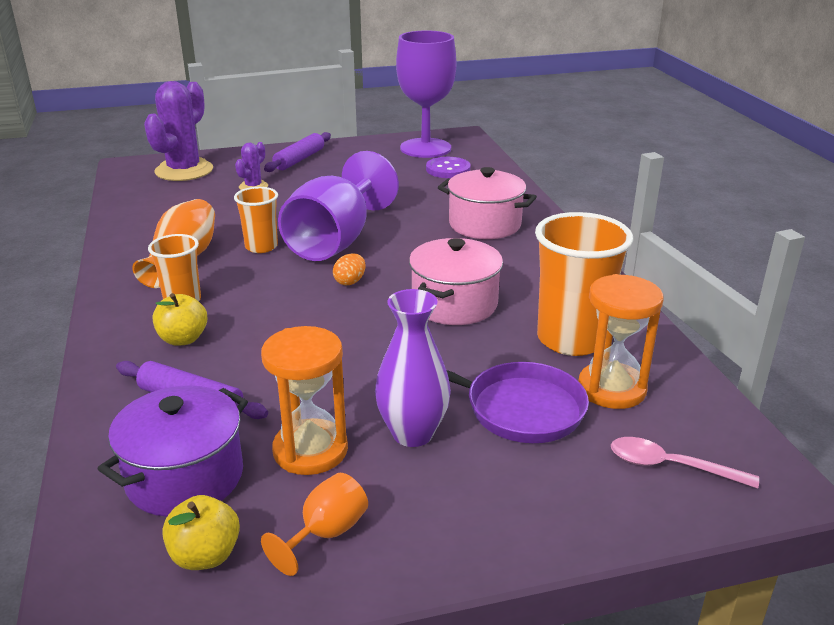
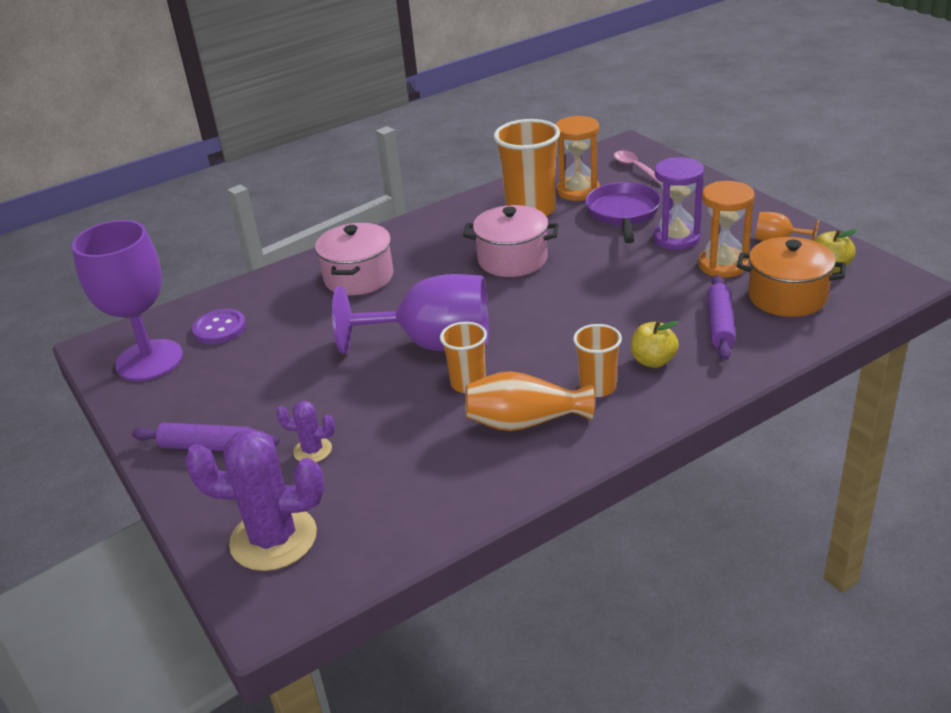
camera: 105 degrees left, 5 degrees up
(185, 477) = (787, 297): purple pot -> orange pot
(350, 282) = (507, 313): orange egg -> none
(412, 433) = (676, 238): purple vase -> purple hourglass
(670, 466) = (636, 168): pink spoon -> pink spoon turned 150 degrees clockwise

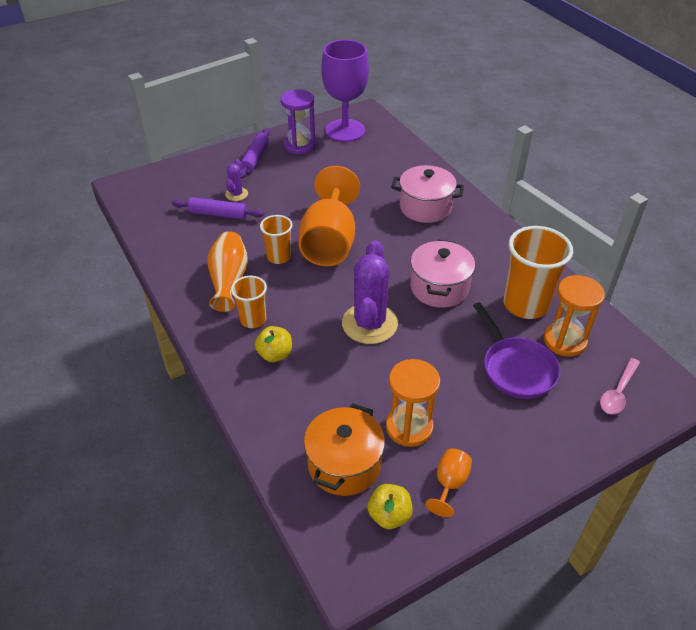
camera: 90 degrees right, 10 degrees up
(219, 328) = (373, 152): purple button -> none
(273, 539) = (171, 185): purple cactus -> purple cactus (369, 324)
(433, 344) = (329, 242): purple goblet -> orange goblet
(623, 213) = (516, 368): purple pan -> purple pan turned 60 degrees clockwise
(636, 168) = (618, 392): pink spoon -> pink spoon turned 150 degrees clockwise
(676, 238) = (463, 401): purple hourglass -> purple hourglass (299, 145)
(720, 325) = (312, 405): purple rolling pin -> purple rolling pin (218, 214)

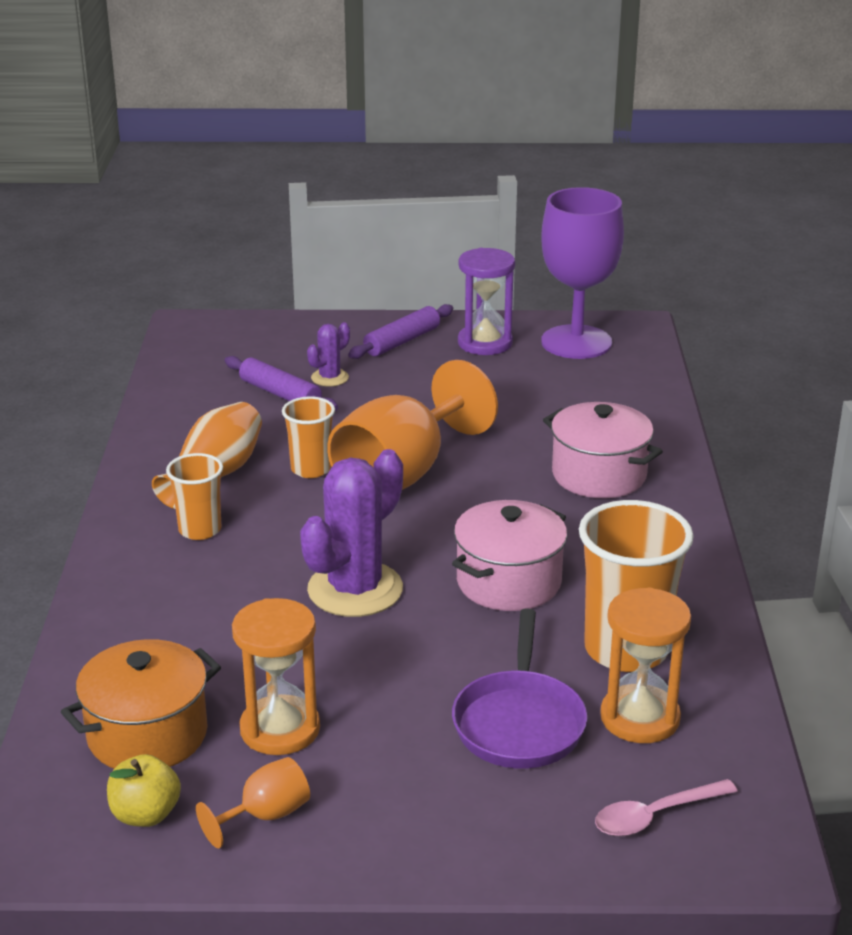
camera: 30 degrees right, 15 degrees down
(275, 354) = (187, 579): yellow apple -> none

